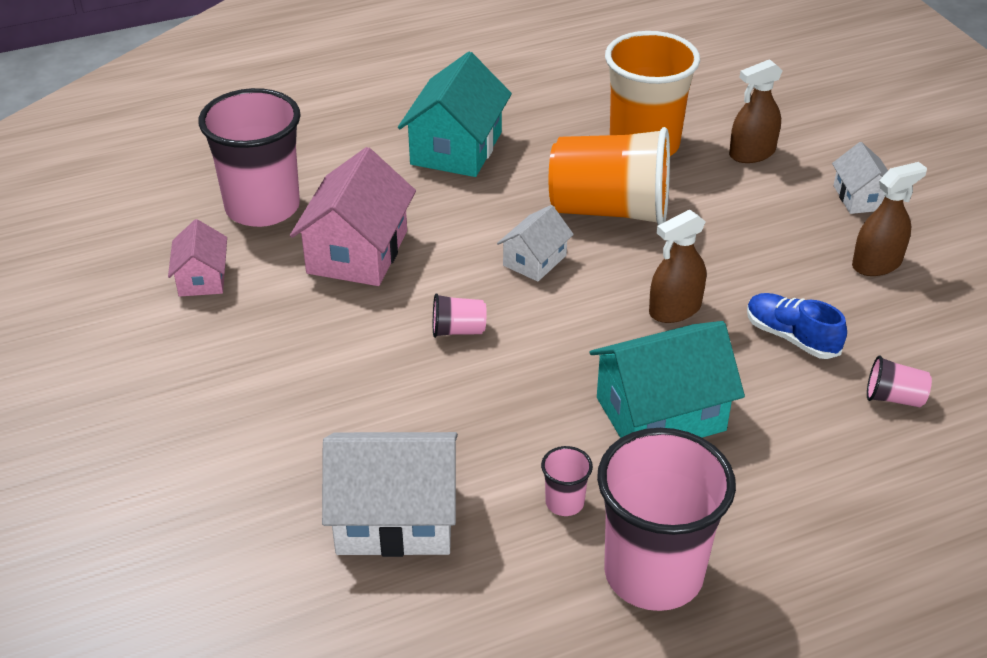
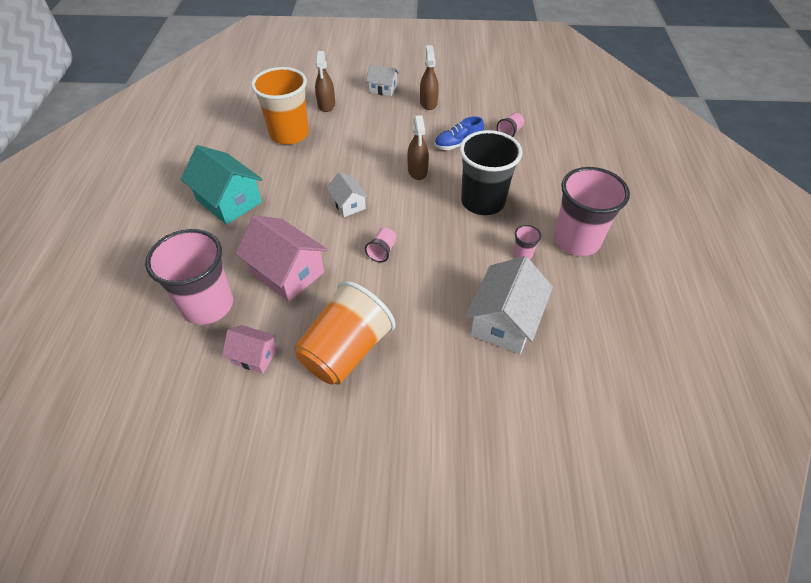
camera: 65 degrees left, 10 degrees up
(610, 210) = (330, 164): orange cup -> orange cup (346, 351)
(660, 414) = (482, 201): turquoise house -> black cup

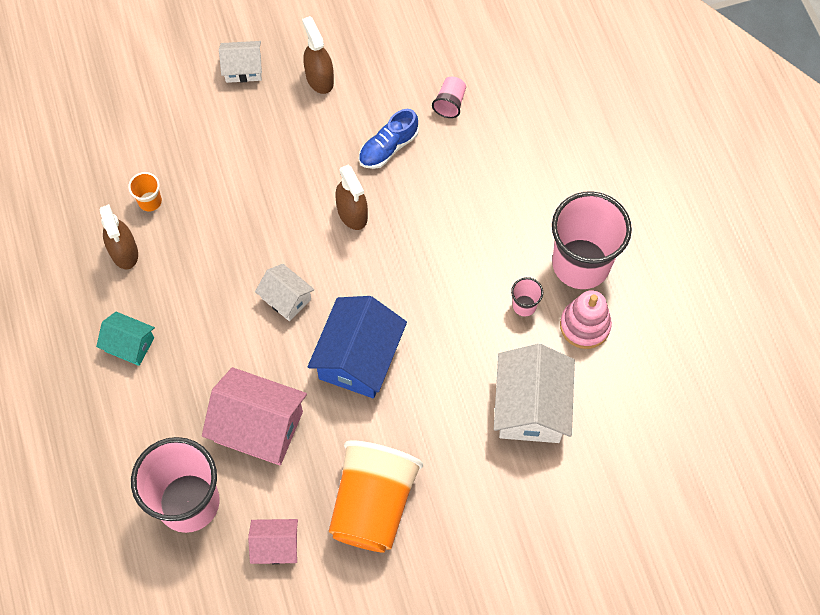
camera: 20 degrees left, 15 degrees up
(229, 201) = (129, 344): turquoise house -> turquoise house, size x0.56
(289, 134) = (150, 201): orange cup -> orange cup, size x0.41
(326, 105) = (175, 127): brown spray bottle -> brown spray bottle (124, 252)
(382, 251) = (358, 358): pink cup -> blue house
(482, 201) = (452, 239): black cup -> none
(568, 279) = (584, 325): none -> pink stacking toy

